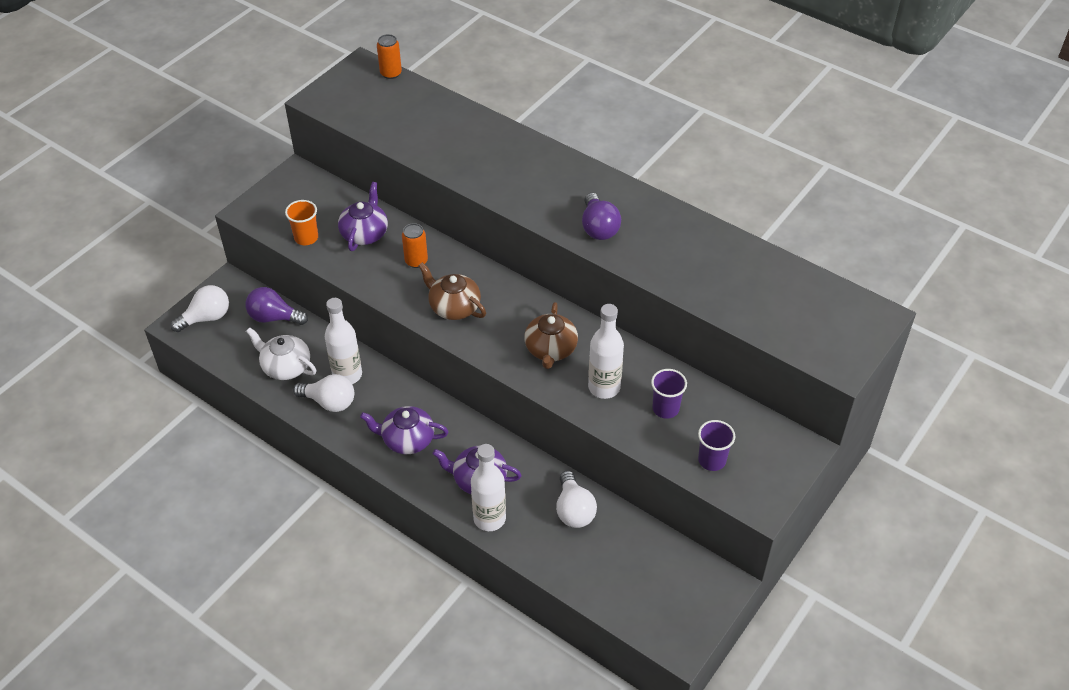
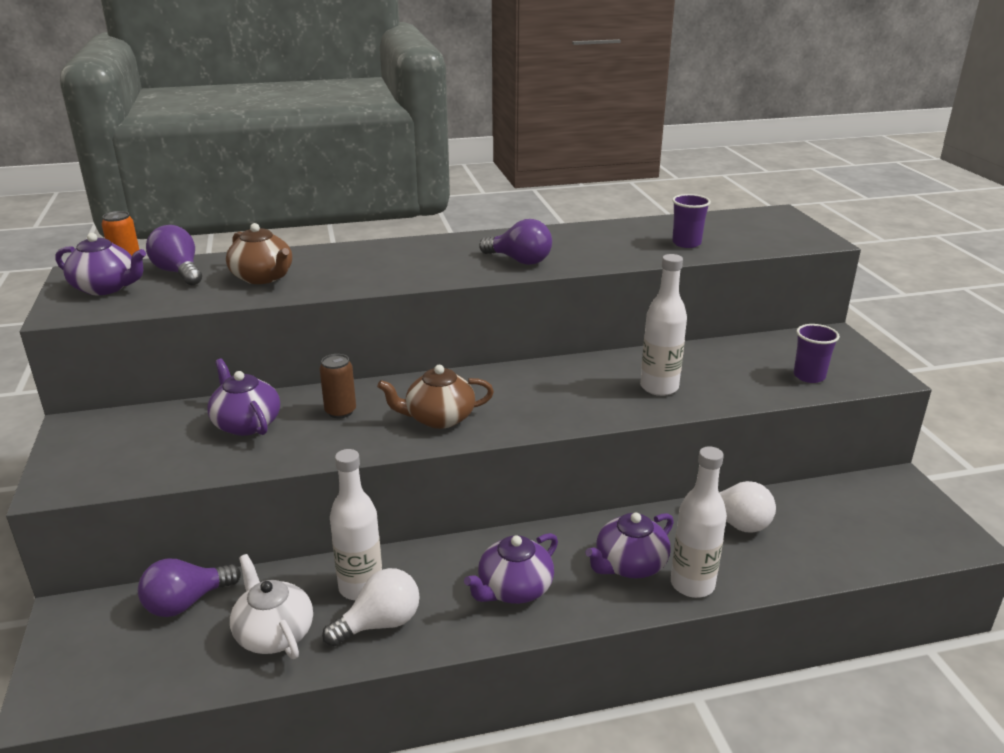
camera: 50 degrees left, 20 degrees down
(206, 318) = (84, 666): white light bulb -> none
(285, 367) = (274, 633): white teapot -> white teapot turned 75 degrees clockwise
(306, 238) = (178, 463): orange cup -> none
(358, 89) = (106, 288): none -> purple teapot
(407, 99) = (179, 272): none -> purple light bulb
(416, 261) = (340, 411): orange can -> brown can
(550, 349) = (574, 392): brown teapot -> brown teapot (263, 277)
(665, 408) = (721, 371): purple cup -> purple cup (686, 243)

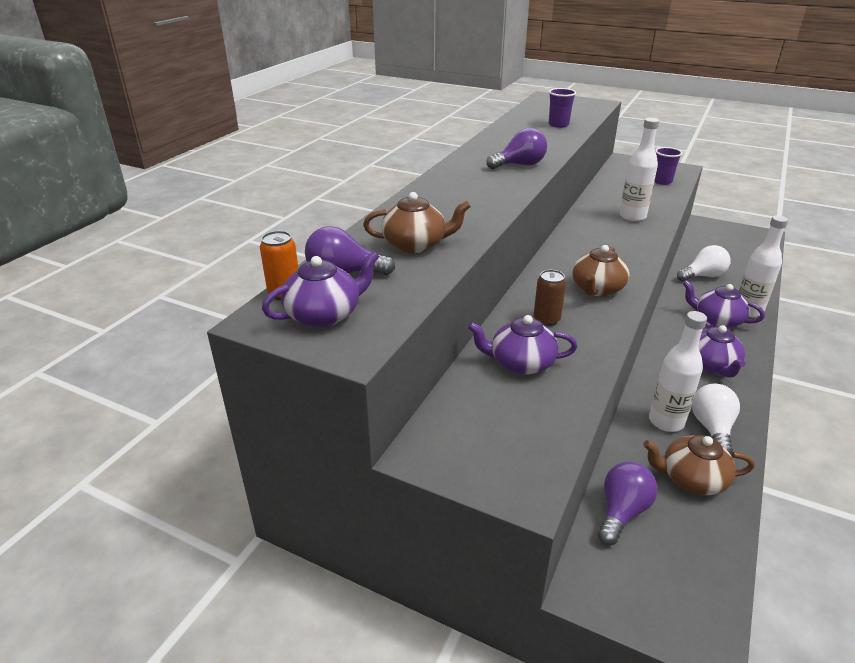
camera: 50 degrees left, 5 degrees up
(186, 602) = (622, 512): purple light bulb -> purple light bulb turned 150 degrees counterclockwise
(274, 633) = (691, 479): white teapot -> brown teapot
(629, 565) = (717, 320): purple teapot -> purple teapot turned 120 degrees clockwise

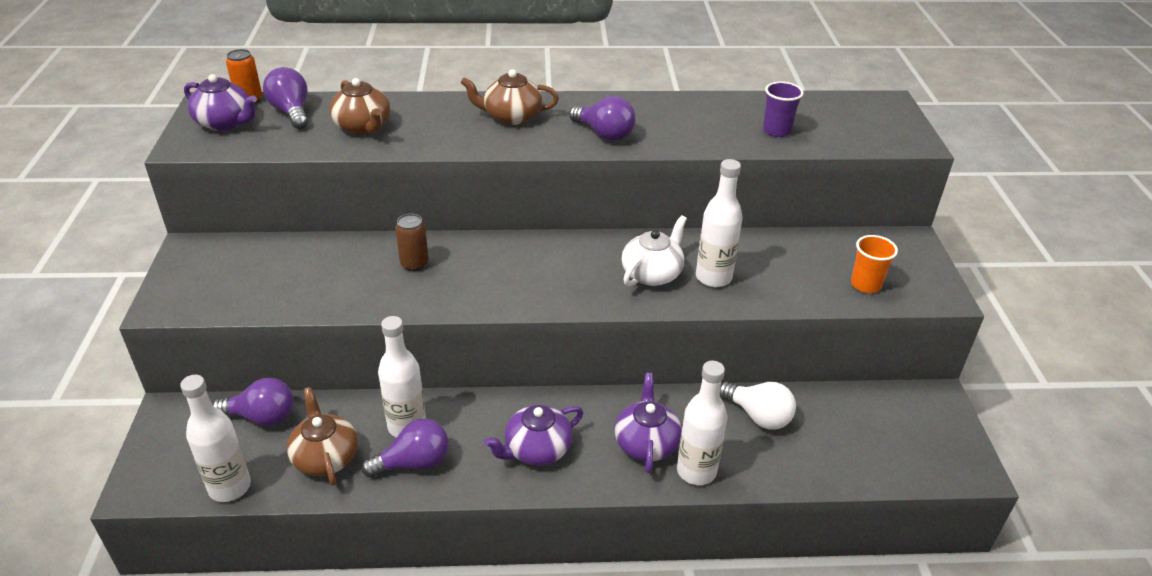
camera: 60 degrees right, 5 degrees up
(520, 363) = (330, 265): purple teapot -> none
(597, 289) = (498, 283): brown teapot -> brown teapot (511, 116)
(617, 233) = (652, 273): none -> white teapot
(662, 181) = (865, 285): purple cup -> orange cup
(712, 428) = (414, 463): white light bulb -> purple light bulb
(718, 556) = (230, 487): none -> white bottle

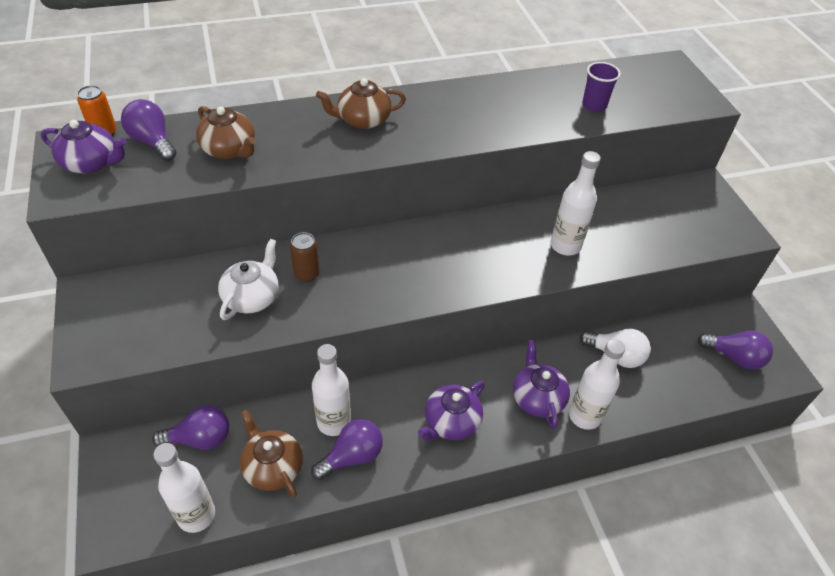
camera: 15 degrees left, 10 degrees up
(604, 134) = (452, 128): purple light bulb -> purple light bulb (734, 357)
(652, 273) = (515, 250): white teapot -> white teapot (252, 297)
(865, 285) = (685, 233): orange cup -> none

